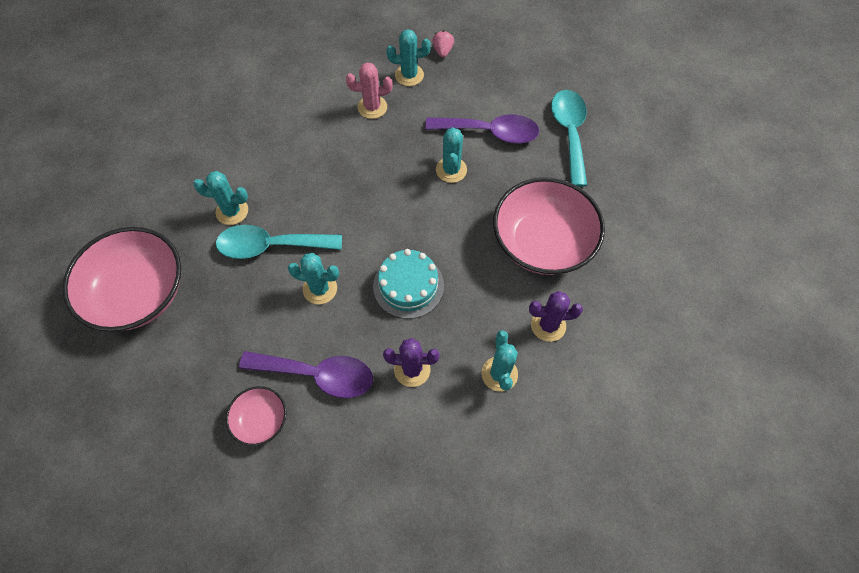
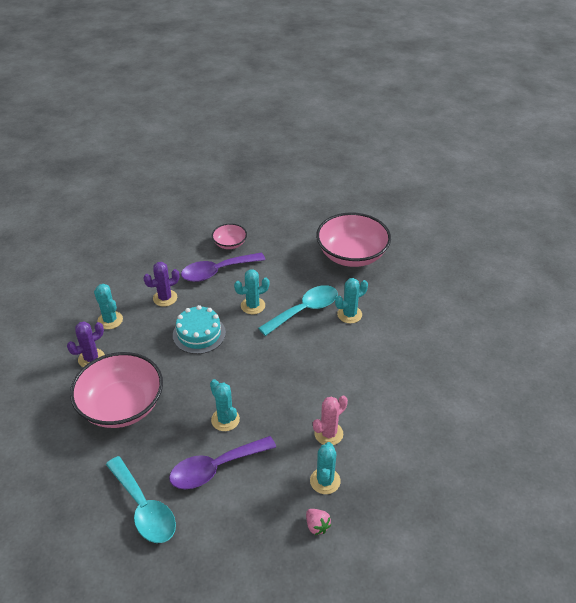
camera: 145 degrees right, 20 degrees down
(409, 75) = (325, 481): turquoise cactus -> turquoise cactus turned 45 degrees counterclockwise

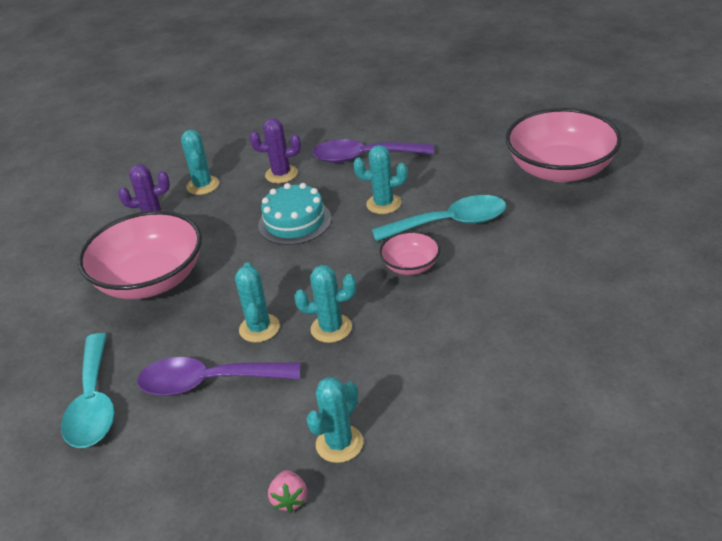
camera: 30 degrees right, 5 degrees down
(230, 244) = (401, 129): pink bowl -> pink bowl (410, 266)
(328, 434) = (384, 384): pink cactus -> none
(349, 314) = (511, 241): turquoise cactus -> turquoise cactus (331, 328)

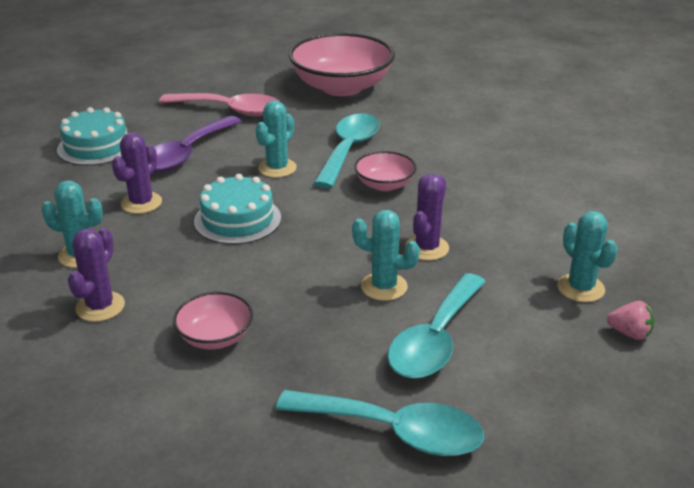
camera: 65 degrees left, 5 degrees down
(150, 280) = (215, 337): pink bowl -> pink bowl, size x0.49
(208, 382) = (435, 340): purple spoon -> turquoise spoon
(331, 328) = (427, 248): turquoise cactus -> purple cactus
(337, 120) = (96, 146): none -> turquoise cake
(451, 141) = (230, 110): none -> pink spoon

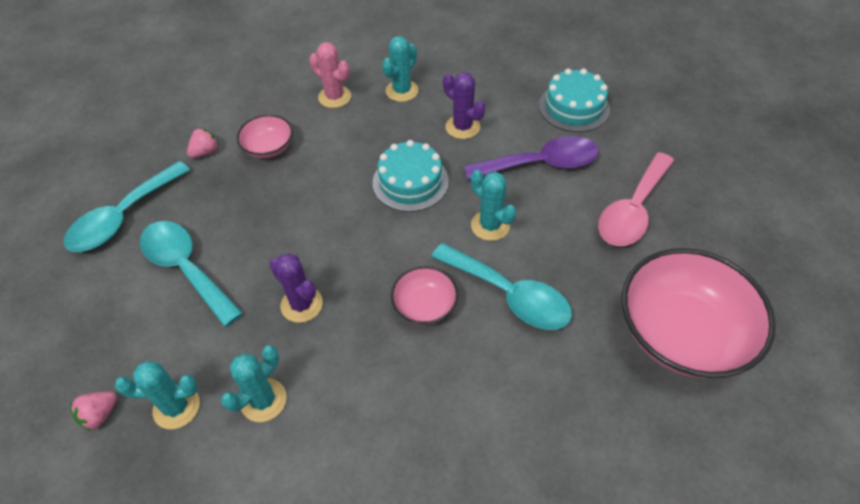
camera: 110 degrees right, 20 degrees up
(100, 307) = (334, 97): purple cactus -> pink cactus
(186, 154) = (541, 164): purple spoon -> purple spoon turned 120 degrees clockwise
(242, 395) = (205, 152): none -> pink strawberry
(384, 287) = (266, 256): turquoise cactus -> turquoise cactus (263, 400)

